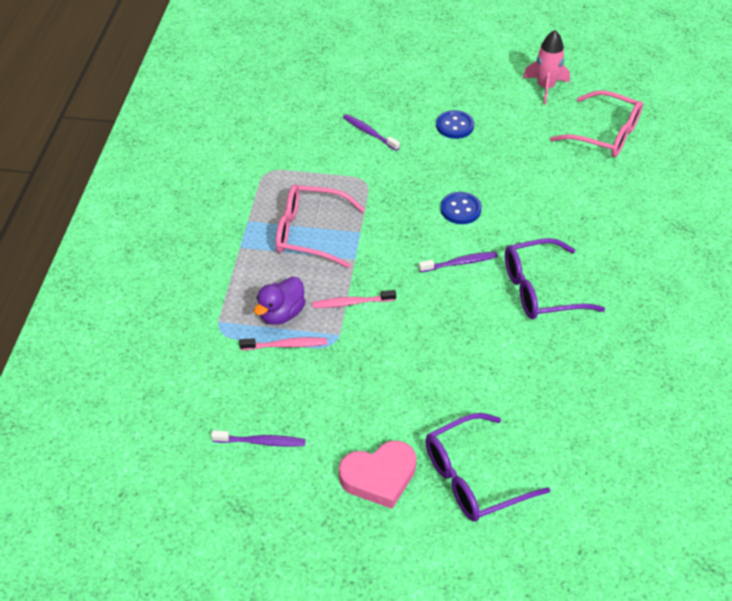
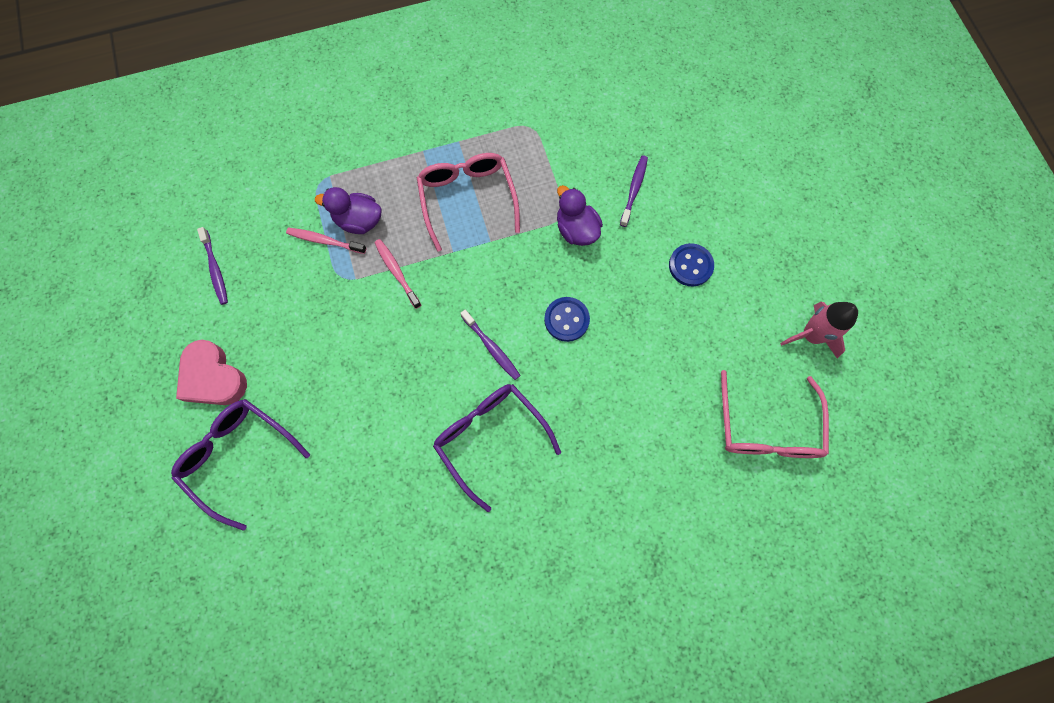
camera: 65 degrees right, 25 degrees up
(286, 345) = (324, 241): pink toothbrush -> pink toothbrush turned 135 degrees clockwise
(383, 177) = (576, 230): none -> purple duck

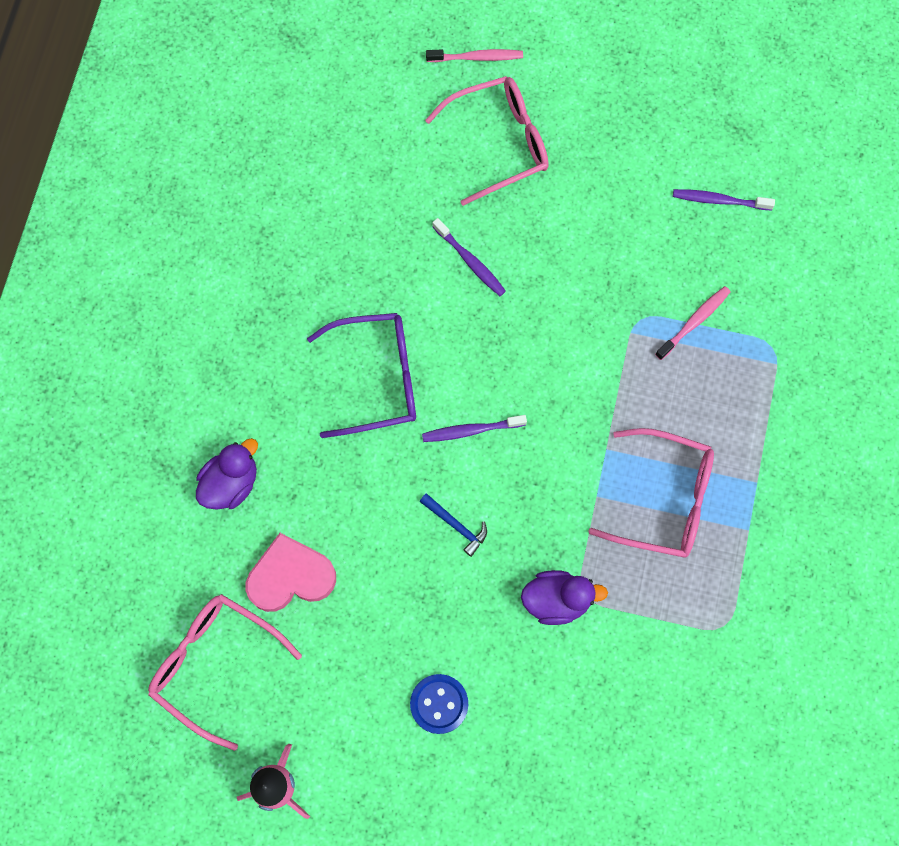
camera: 120 degrees right, 0 degrees up
(213, 377) = (596, 152): pink heart -> pink heart (291, 576)
(239, 457) = (499, 143): purple glasses -> pink glasses
(359, 221) = (700, 368): purple duck -> purple duck (231, 483)
(397, 272) = (614, 378): pink toothbrush -> pink toothbrush (477, 57)
(566, 320) = (456, 525): blue button -> blue hammer
(634, 190) = (571, 699): purple toothbrush -> purple toothbrush (470, 261)

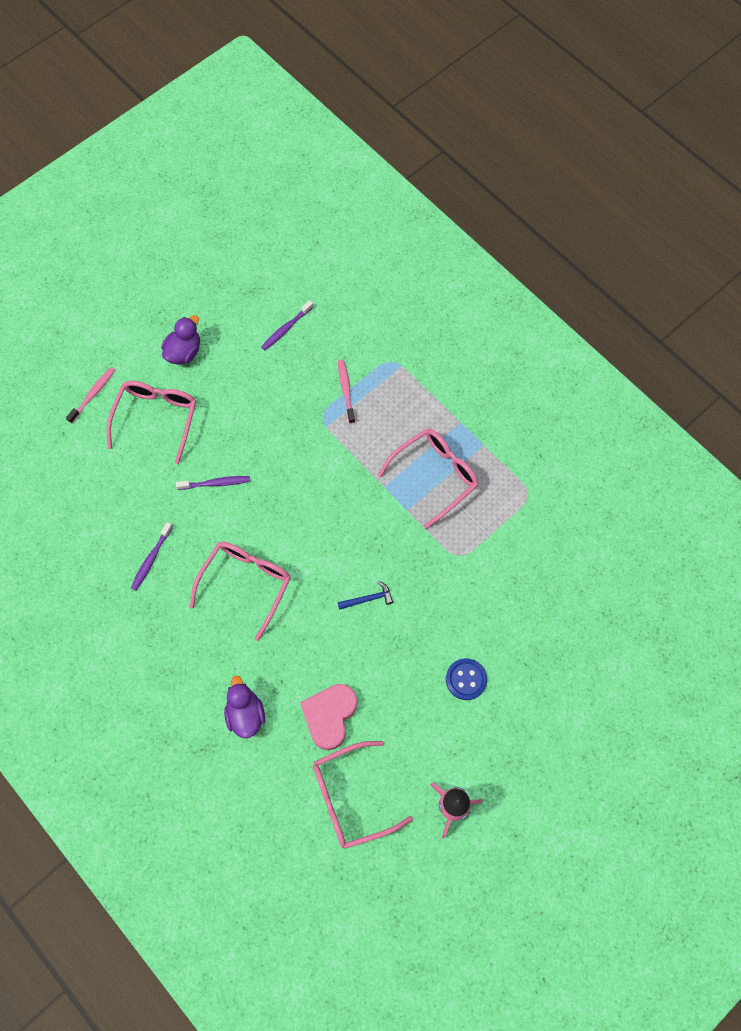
camera: 55 degrees left, 5 degrees down
(377, 378) = (246, 584): purple glasses -> pink glasses
(471, 430) = (318, 552): purple toothbrush -> purple toothbrush (151, 559)
(557, 600) = (451, 572): purple duck -> purple duck (184, 352)

